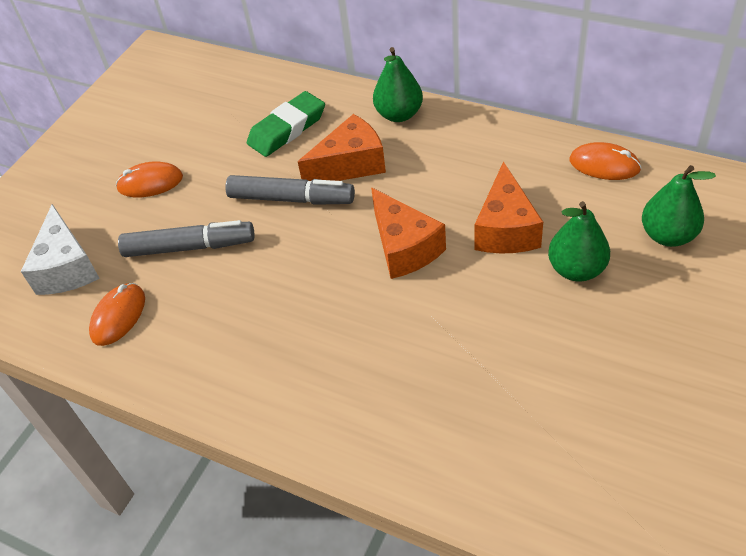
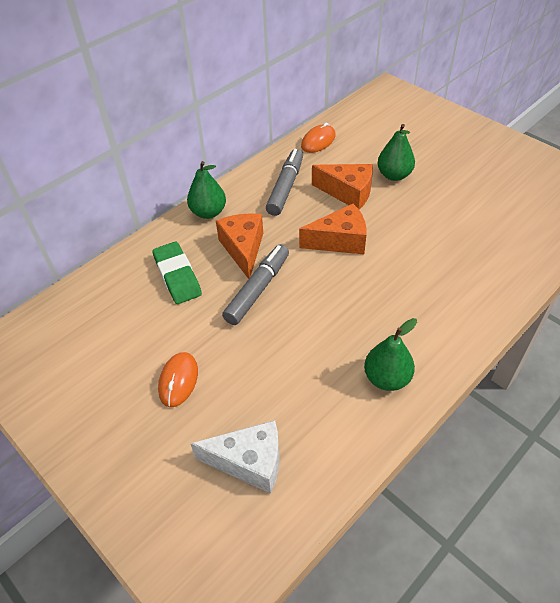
camera: 75 degrees left, 0 degrees up
(118, 316) = (327, 426): orange mouse -> none
(189, 247) = (273, 363): grey marker -> grey marker (285, 187)
(668, 235) = (385, 137): green pear -> green pear (387, 378)

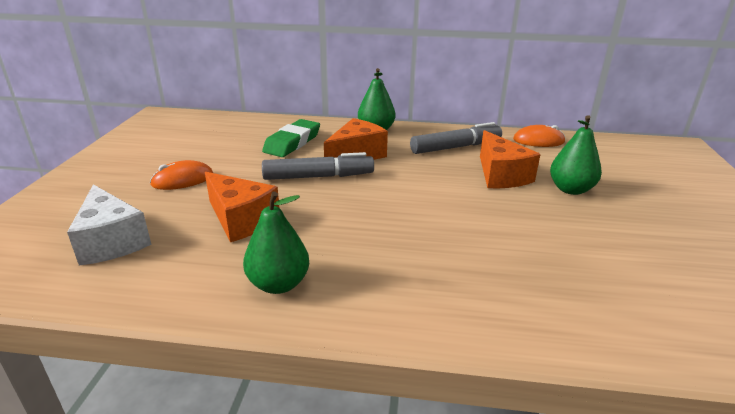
camera: 50 degrees right, 20 degrees down
(340, 241) = (432, 193): orange cheese -> orange cheese (241, 220)

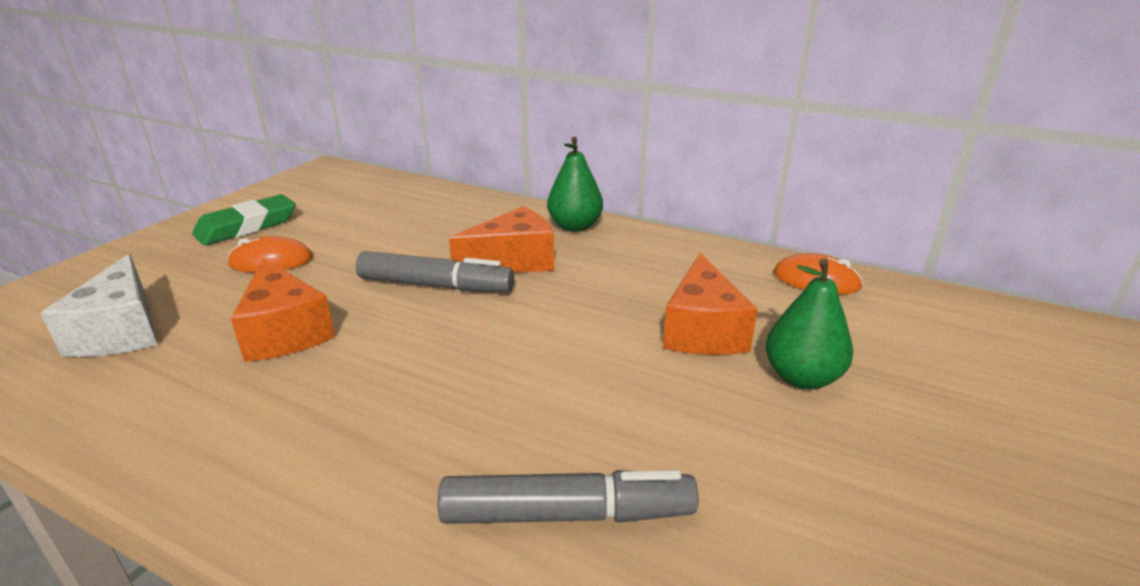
camera: 20 degrees right, 0 degrees up
(278, 284) = (243, 439): green pear -> none
(292, 143) = (447, 229): green eraser -> green eraser (247, 226)
(455, 147) = (669, 271): grey marker -> grey marker (567, 514)

